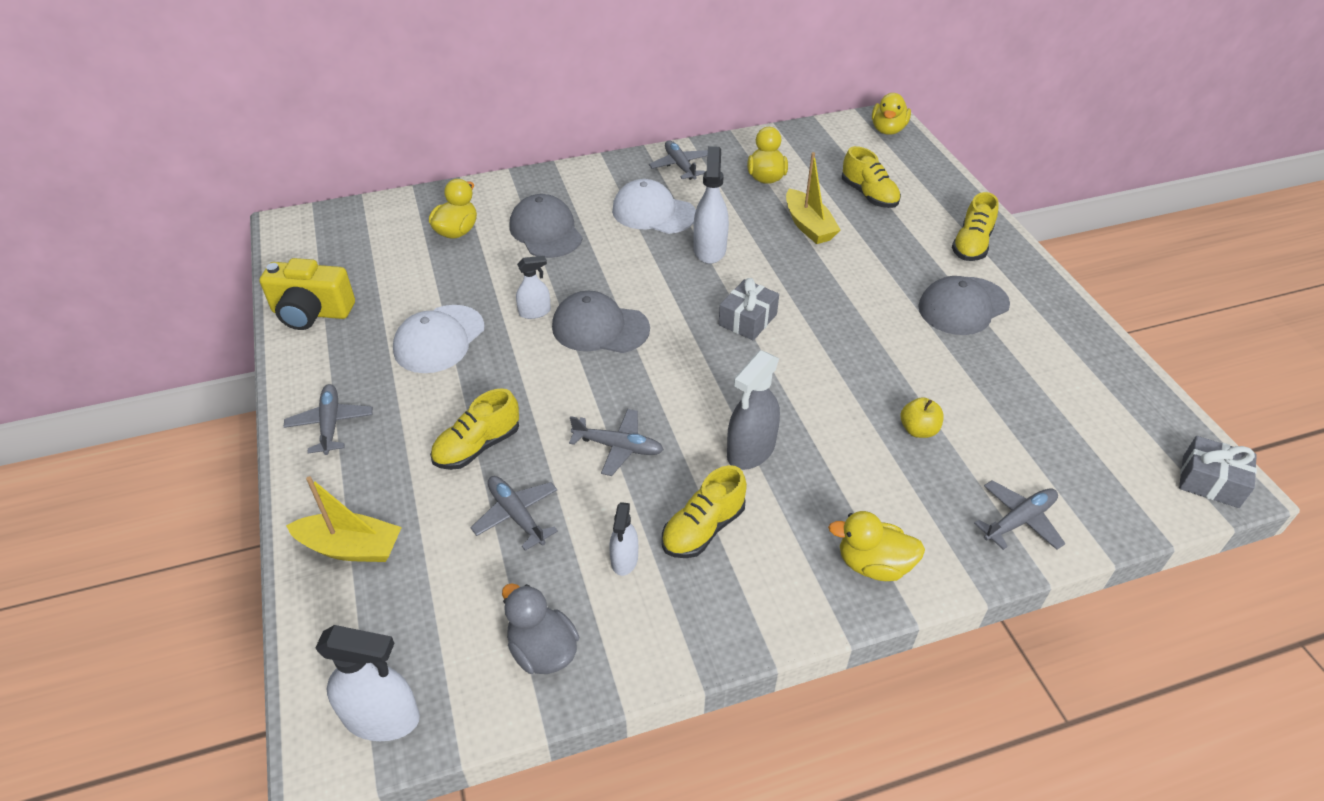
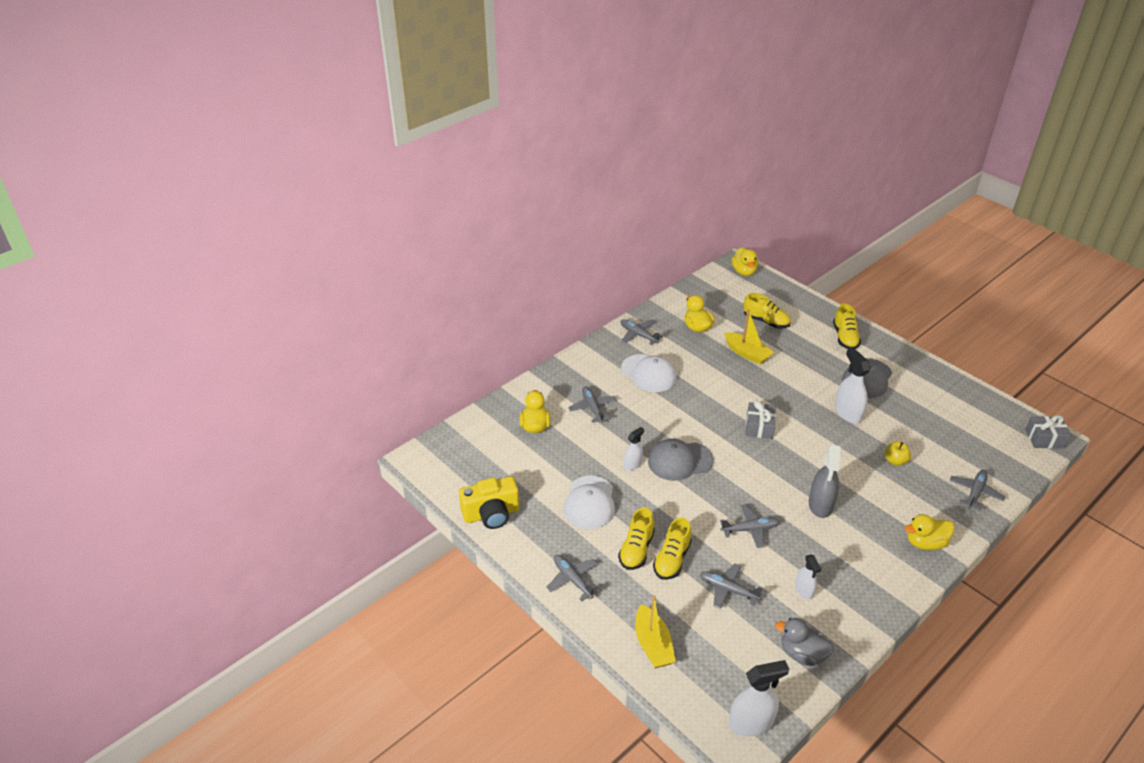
camera: 25 degrees left, 5 degrees down
(351, 547) = (653, 644): yellow boat -> yellow boat turned 90 degrees clockwise
(546, 231) = (592, 408): grey cap -> grey plane
(653, 212) = (648, 373): white cap -> white cap turned 135 degrees counterclockwise
(703, 529) = (830, 557): yellow shoe -> yellow shoe (636, 549)
(709, 249) = (702, 388): white spray bottle -> white spray bottle (848, 413)

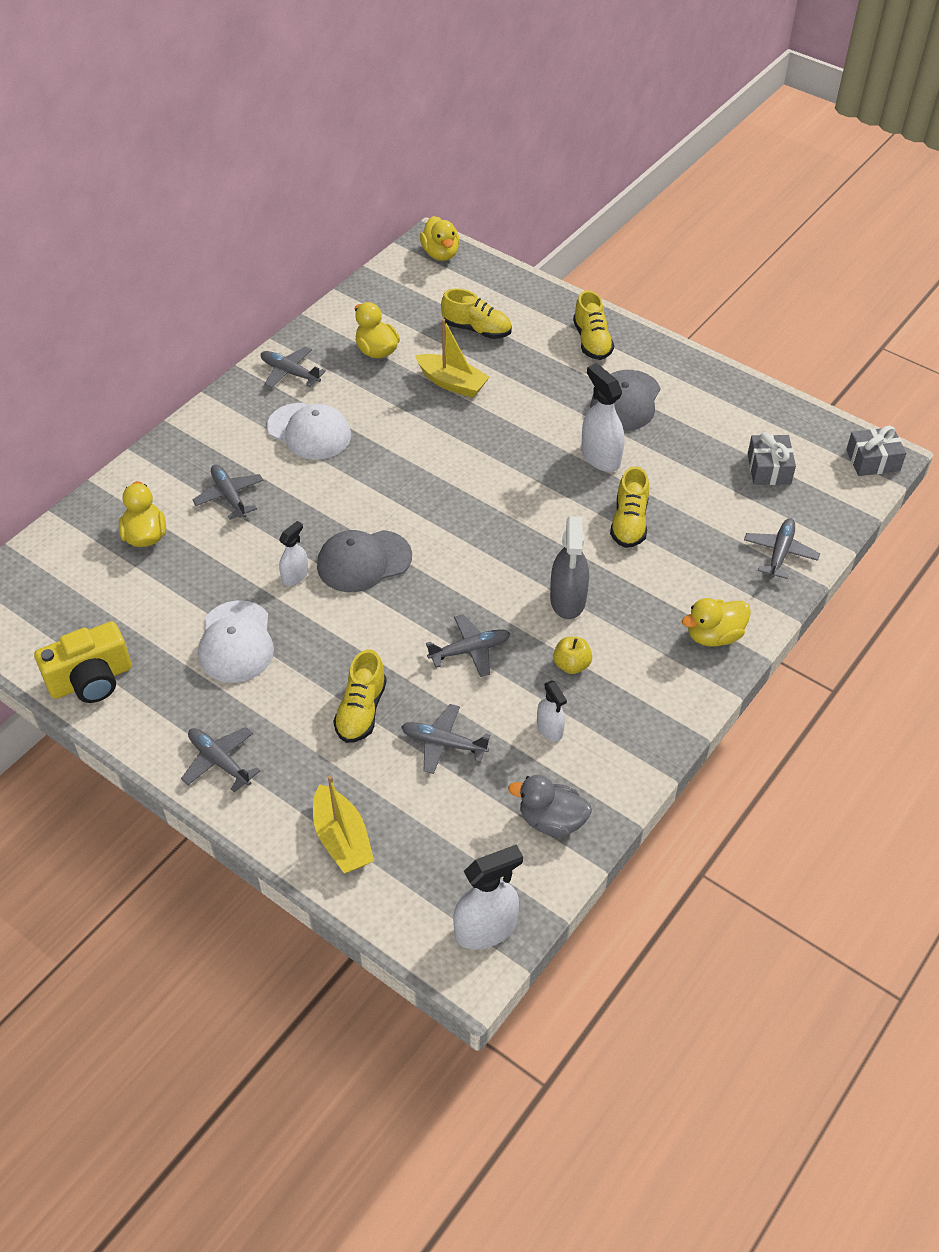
camera: 10 degrees left, 10 degrees up
(636, 549) = (309, 703): yellow shoe -> yellow shoe (629, 523)
(759, 427) = (475, 494): grey gift -> grey gift (769, 469)
(895, 461) = (669, 521): yellow apple -> yellow apple (571, 665)

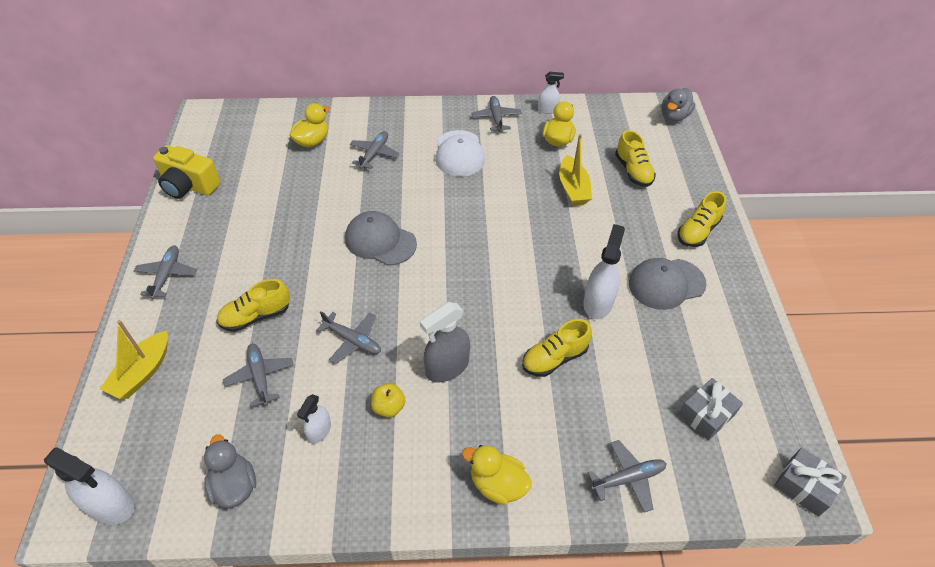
camera: 50 degrees right, 0 degrees up
(236, 642) = (265, 225): white cap -> none
(295, 576) = (339, 218): white spray bottle -> white spray bottle (548, 110)
(440, 254) = (674, 116): yellow duck -> grey duck

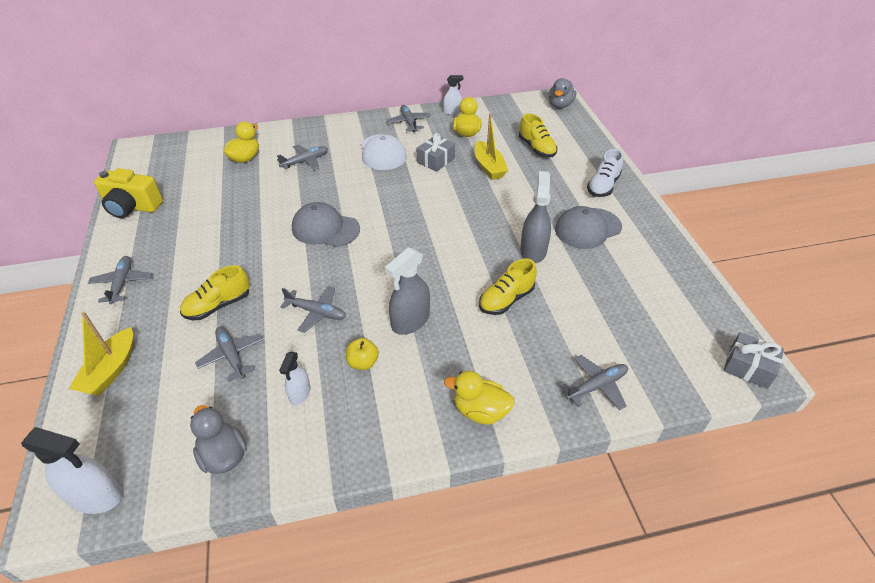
camera: 10 degrees left, 5 degrees down
(374, 154) = (305, 161): grey plane -> grey plane turned 45 degrees clockwise
(598, 302) = (533, 251): white spray bottle -> grey spray bottle
(697, 231) = (603, 186): yellow shoe -> white shoe
(706, 415) = (650, 324): grey gift -> grey gift (435, 160)

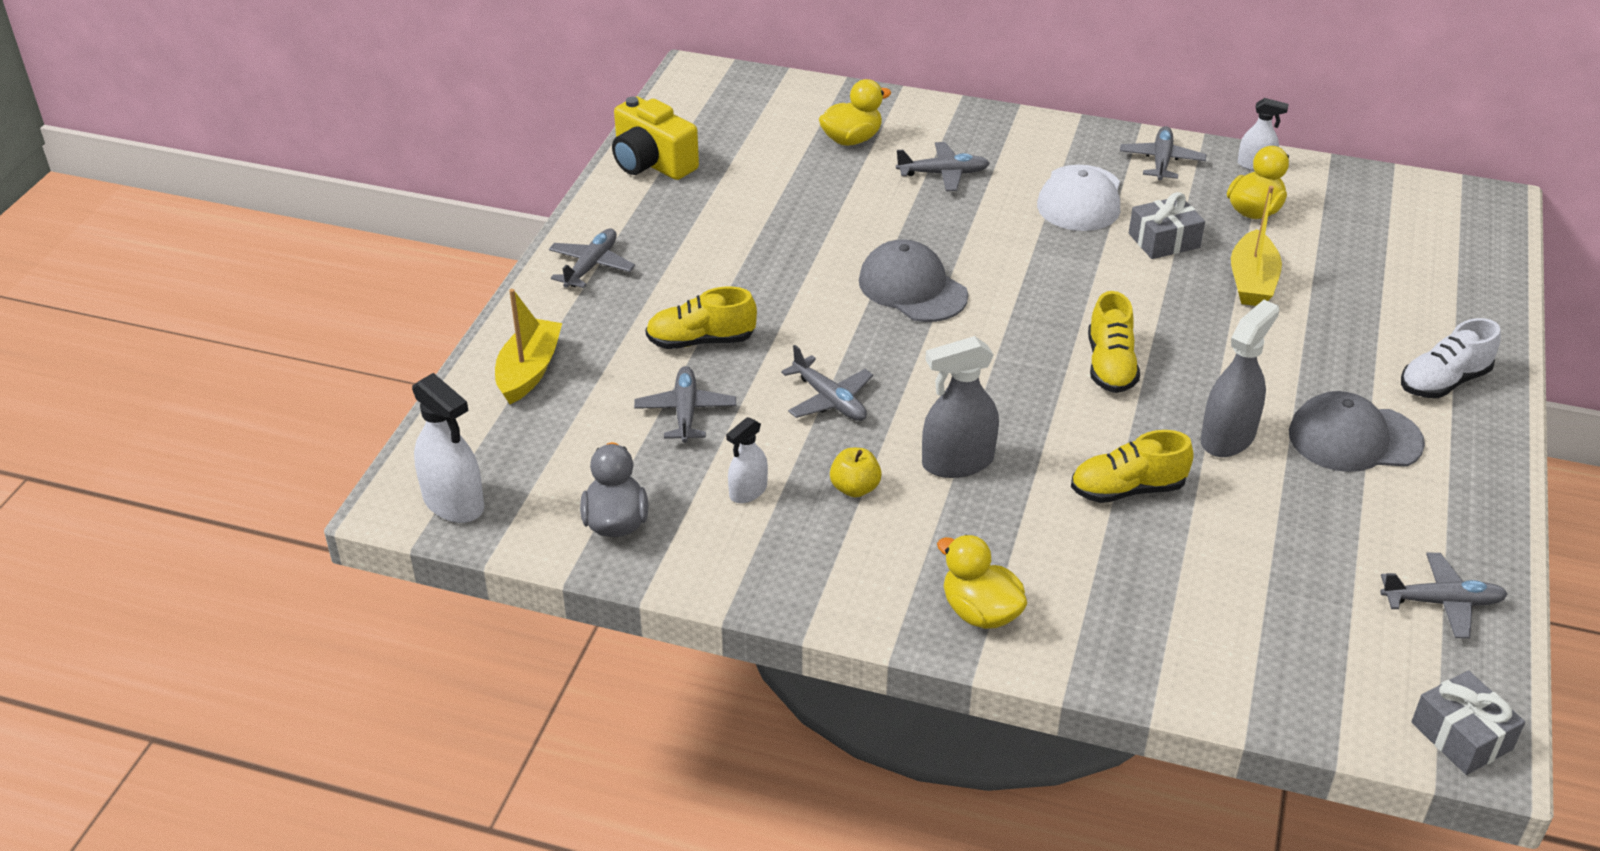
camera: 30 degrees right, 5 degrees down
(110, 370) = (529, 371): yellow boat -> yellow boat turned 150 degrees clockwise
(536, 148) = (1368, 278): yellow shoe -> yellow shoe (1110, 366)
(560, 105) = (1480, 215): grey duck -> none
(596, 386) = (1180, 655): grey plane -> grey plane (1442, 602)

